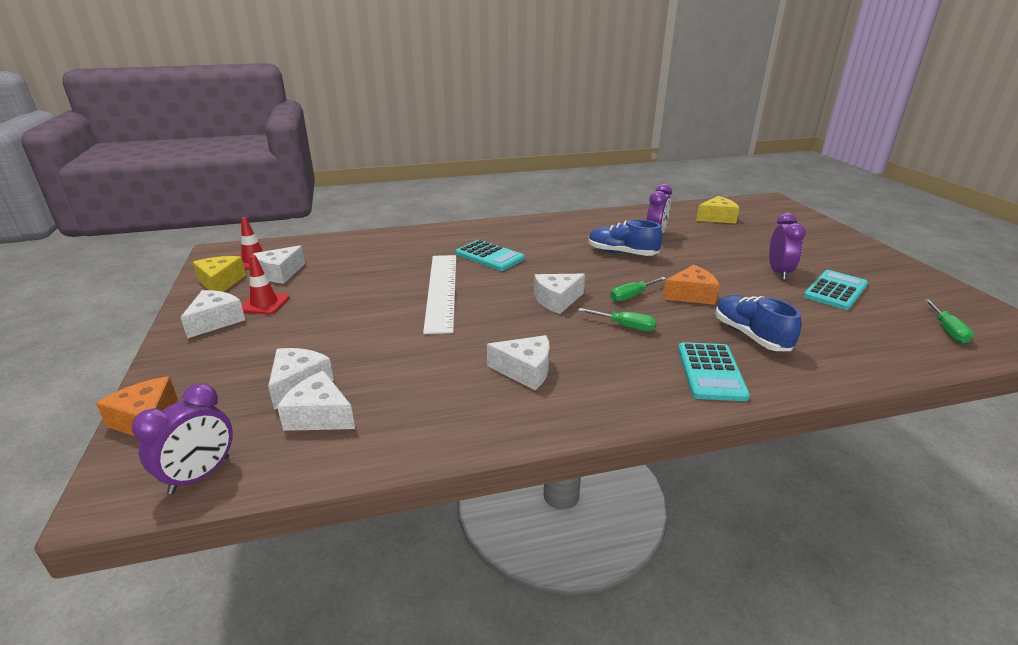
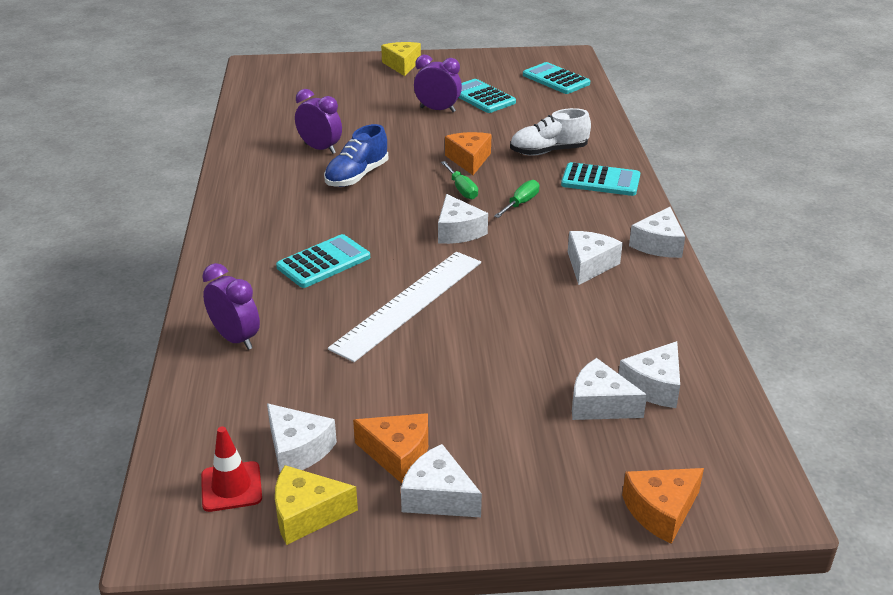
camera: 80 degrees left, 5 degrees up
(200, 475) = (741, 453): purple clock -> purple clock (235, 339)
(264, 304) = (398, 454): red traffic cone -> orange cheese
(441, 290) = (409, 304): white ruler -> white ruler turned 60 degrees counterclockwise
(587, 417) = (658, 244): none -> white cheese
(717, 218) = (288, 104): yellow cheese -> yellow cheese (402, 65)
(751, 336) = (548, 151): blue shoe -> white shoe
(947, 331) = (556, 79): green screwdriver -> turquoise calculator

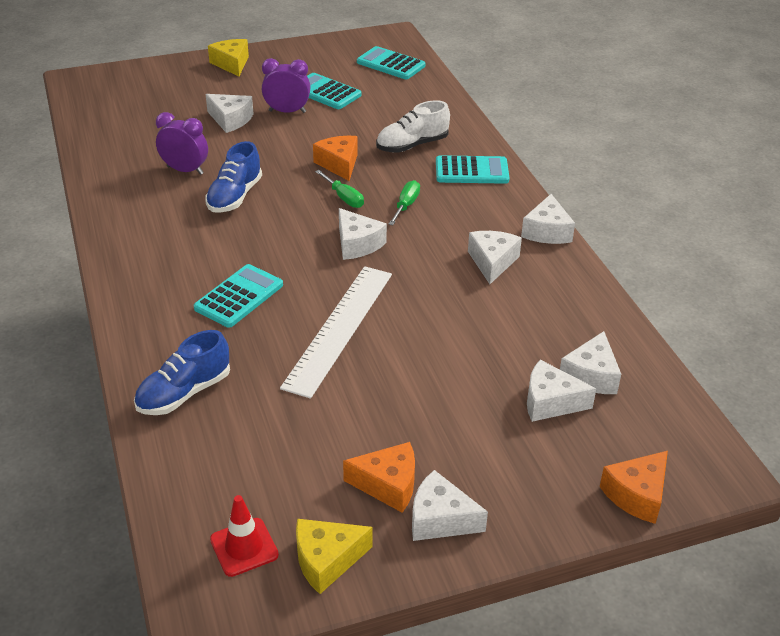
camera: 15 degrees left, 5 degrees up
(235, 339) = (184, 393): purple clock -> blue shoe
(297, 450) = (292, 498): white cheese -> white cheese (230, 120)

